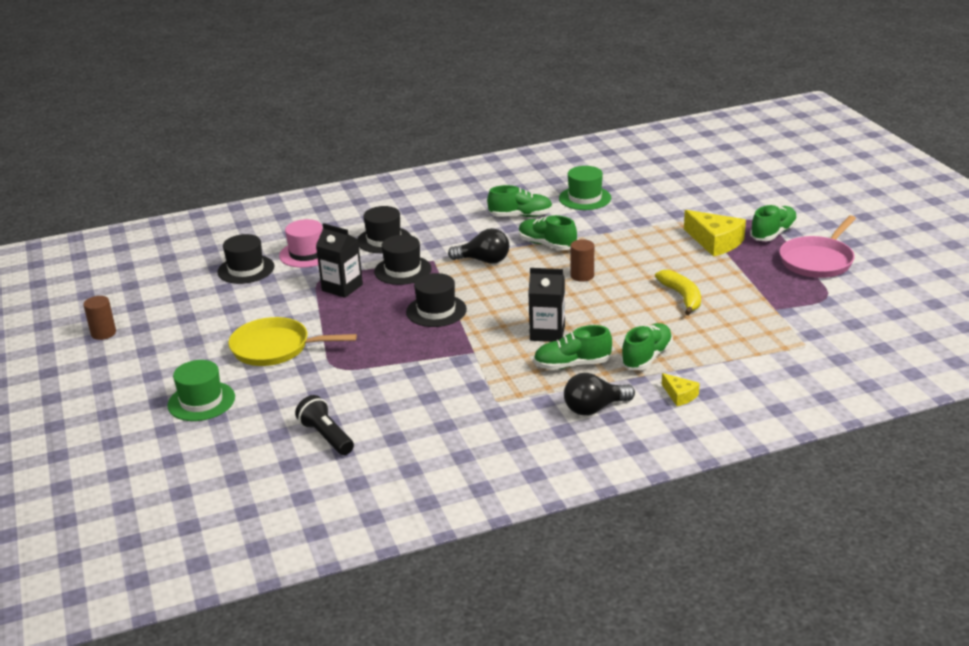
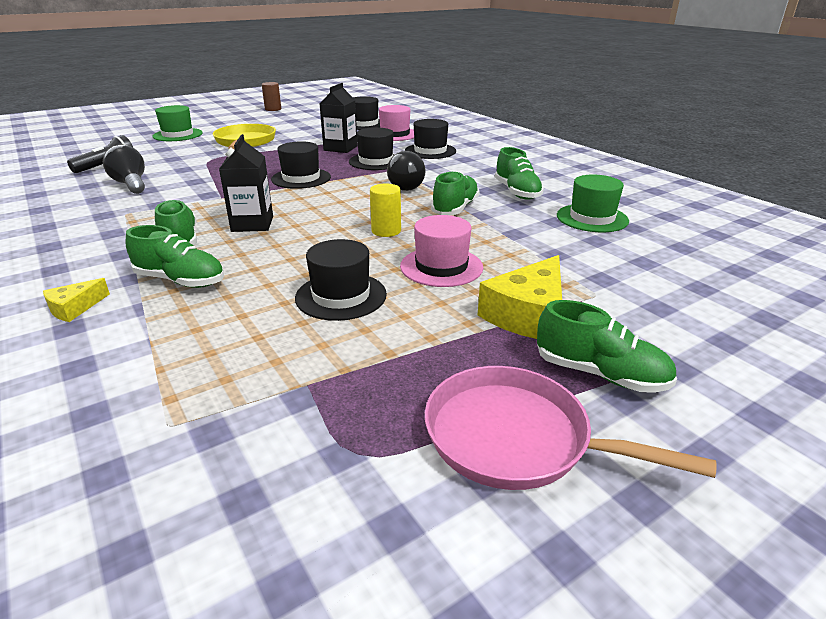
camera: 75 degrees right, 0 degrees up
(582, 276) = (386, 231): brown cylinder -> yellow cylinder
(594, 408) = (79, 258): black light bulb -> black light bulb (131, 184)
(649, 260) = (441, 267): none -> pink hat
(682, 297) = (341, 296): yellow banana -> black hat

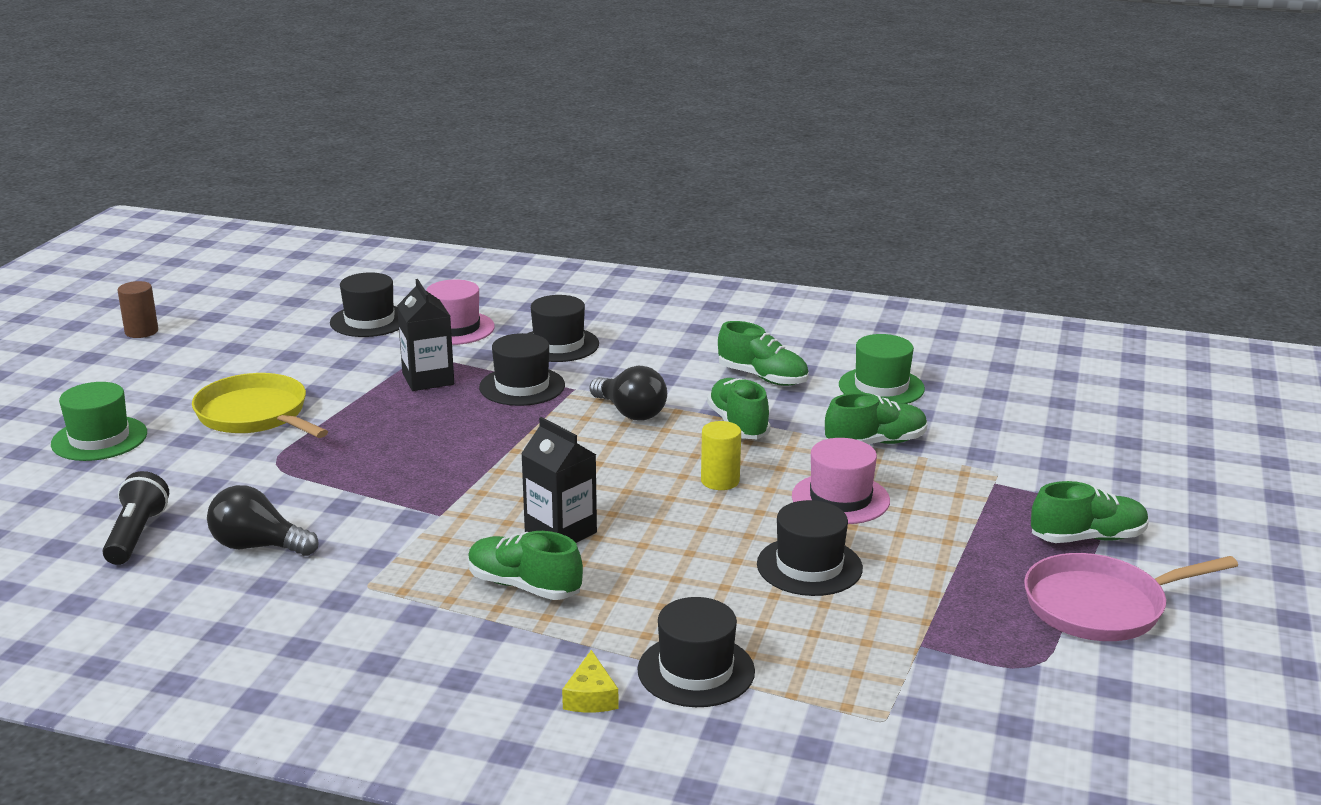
camera: 40 degrees left, 5 degrees down
(180, 281) = (631, 623): green shoe -> green shoe (875, 443)
(301, 178) = (480, 448): black hat -> black hat (696, 671)
(528, 314) = (977, 513): yellow cheese -> none

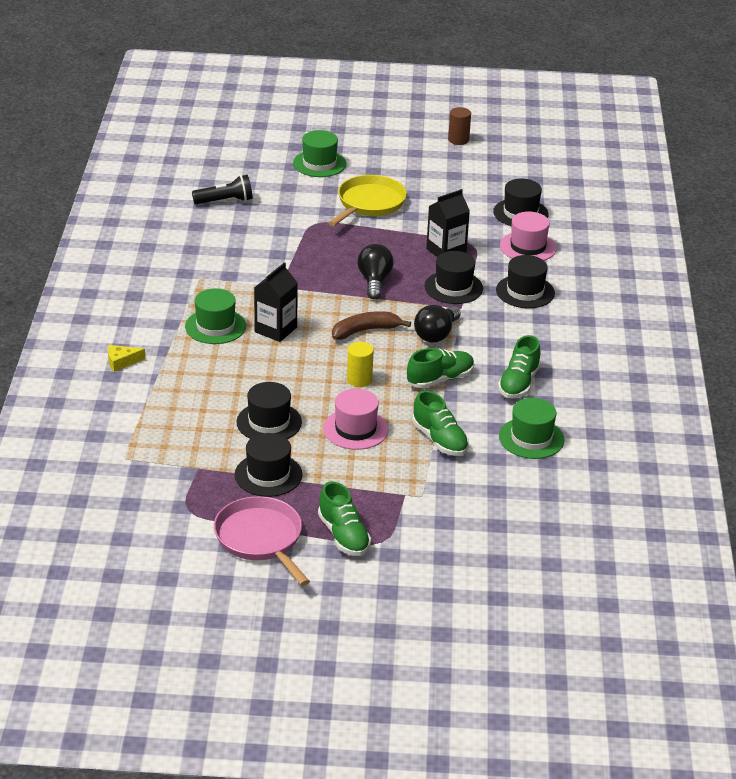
camera: 75 degrees right, 10 degrees up
(258, 546) = (227, 238): black light bulb -> black light bulb (374, 281)
(524, 586) = (215, 326): green shoe -> green hat
(598, 461) = (365, 331): none -> brown banana
(696, 671) = (152, 392): black hat -> black hat (268, 475)

